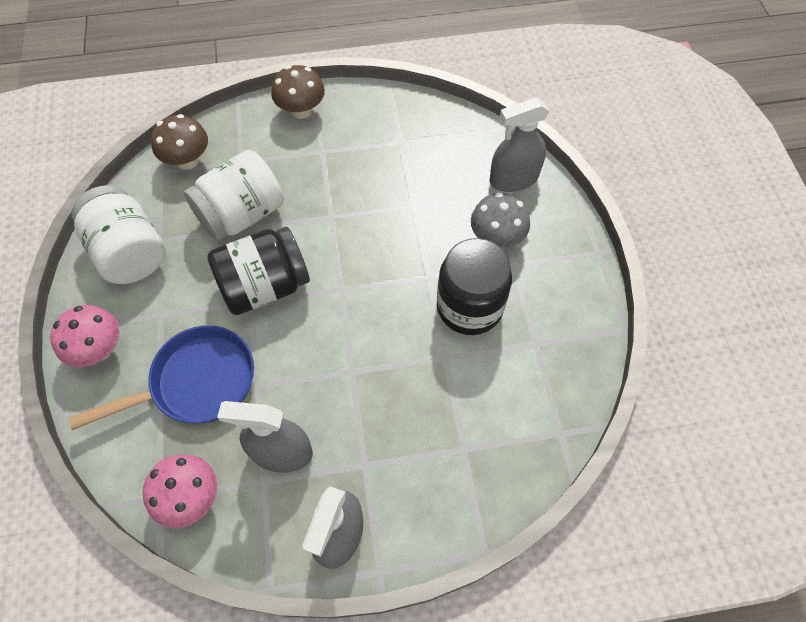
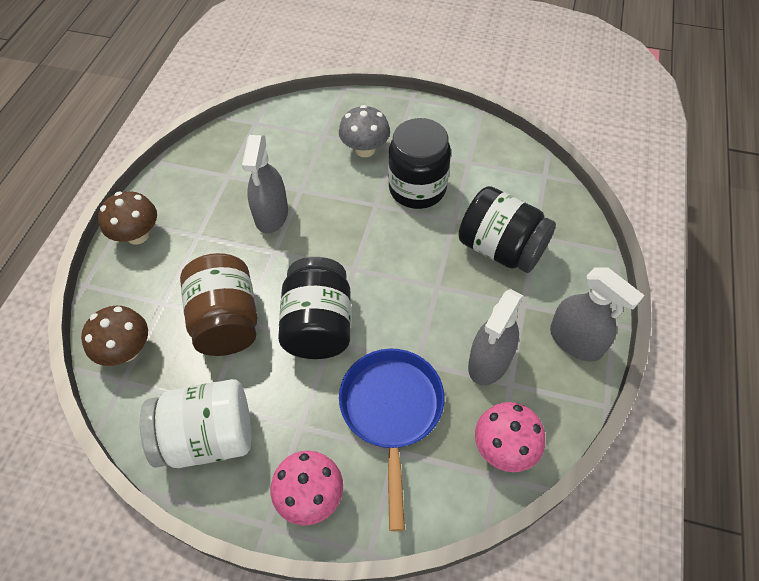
camera: 65 degrees left, 5 degrees down
(242, 214) = (226, 321): white jar -> brown jar
(428, 418) = (501, 248): none -> black jar
(513, 179) = (316, 119): grey spray bottle -> grey spray bottle (271, 215)

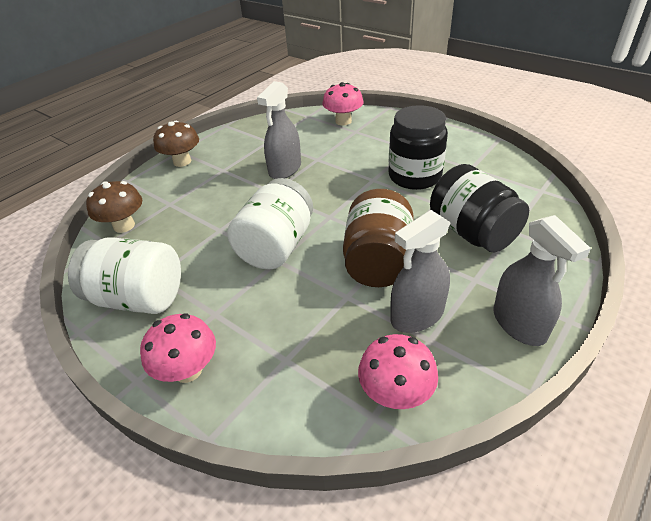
camera: 25 degrees right, 15 degrees down
(226, 321) = (207, 226): brown jar -> brown jar (378, 261)
(302, 122) = (343, 121): none -> pink mushroom
(318, 325) = (276, 246): black jar -> white jar
(365, 149) = (383, 145): grey mushroom -> none
(391, 412) = (300, 328): blue pan -> none

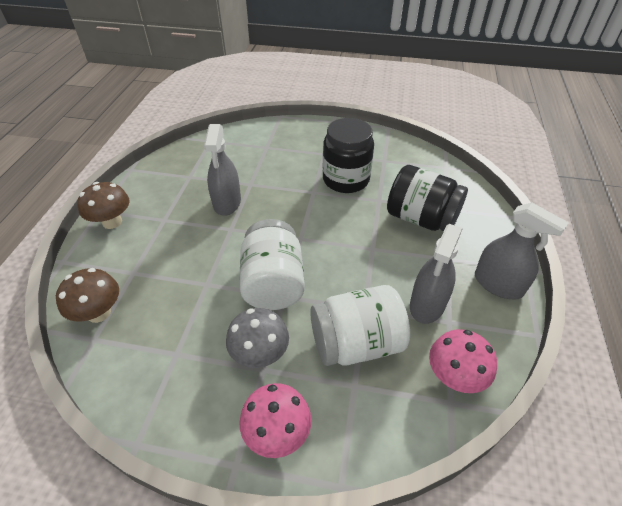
camera: 30 degrees left, 5 degrees up
(138, 298) = (175, 384): white jar -> white jar (356, 343)
(221, 301) = (260, 354): none -> grey mushroom
(343, 121) = (248, 139): pink mushroom -> none
(378, 261) = (368, 268): brown jar -> none

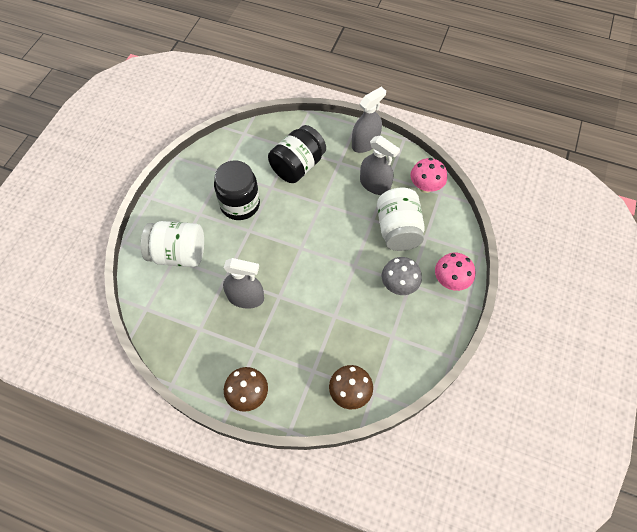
camera: 80 degrees left, 15 degrees up
(273, 283) = (342, 271): white jar -> white jar (178, 254)

